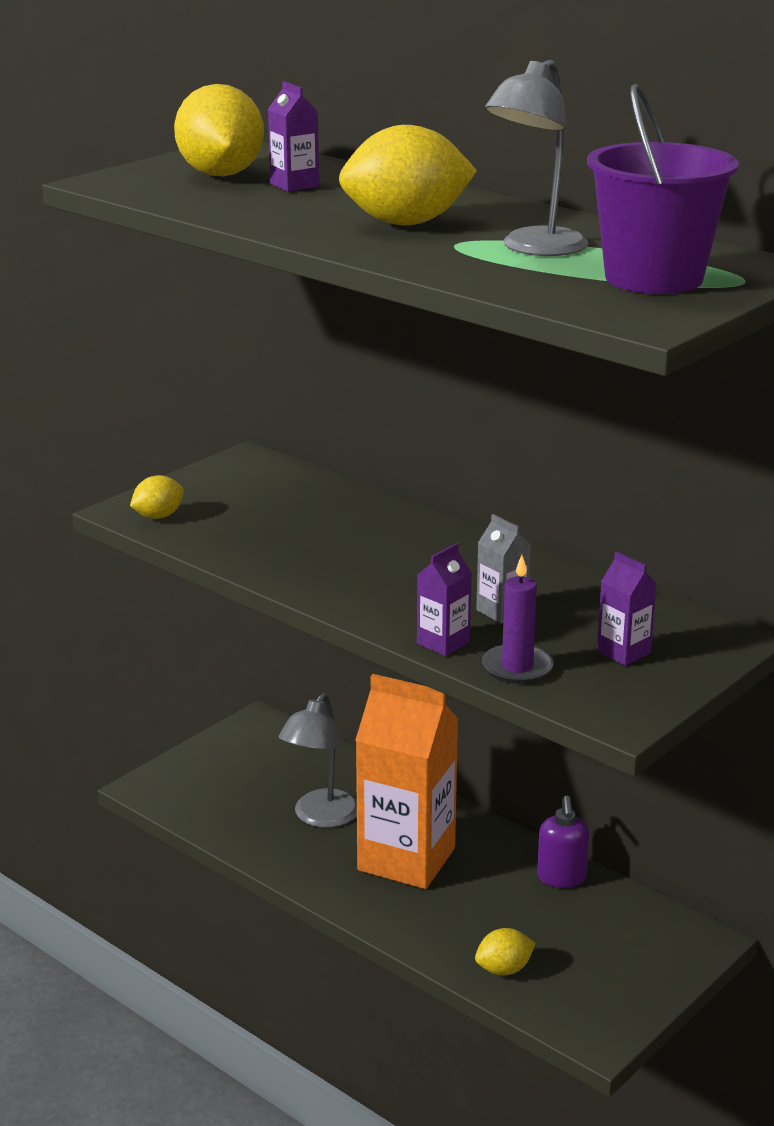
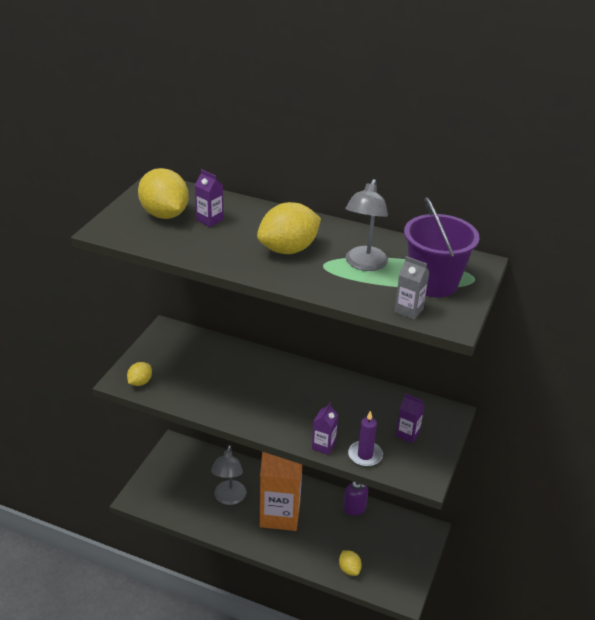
camera: 20 degrees left, 10 degrees up
(502, 611) = (341, 418): grey carton -> grey carton (409, 310)
(504, 969) = (349, 569): yellow lemon -> yellow lemon turned 75 degrees counterclockwise

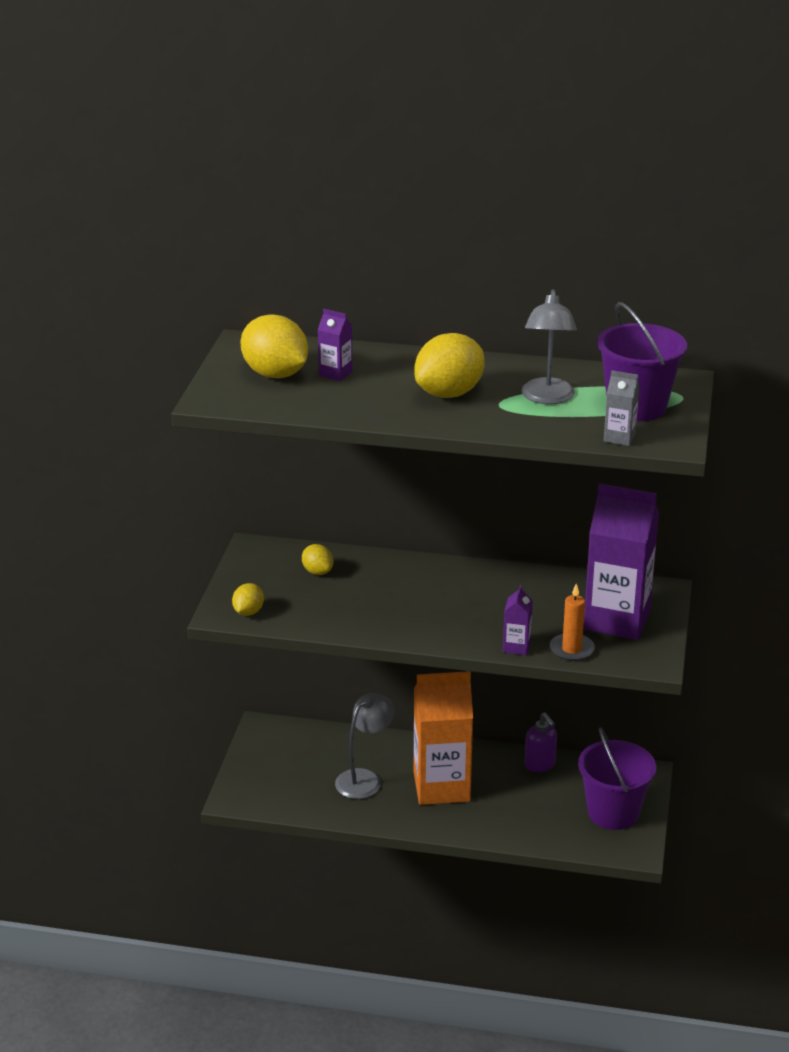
camera: 10 degrees left, 5 degrees down
(229, 498) = (364, 779): grey lamp -> grey lamp turned 135 degrees counterclockwise
(349, 569) = (555, 833): yellow lemon -> yellow lemon (317, 572)
(365, 455) = (572, 649): purple candle -> orange candle
(396, 559) = (613, 812): none -> purple bucket
(407, 434) = (616, 620): purple carton -> purple carton, size x2.33

